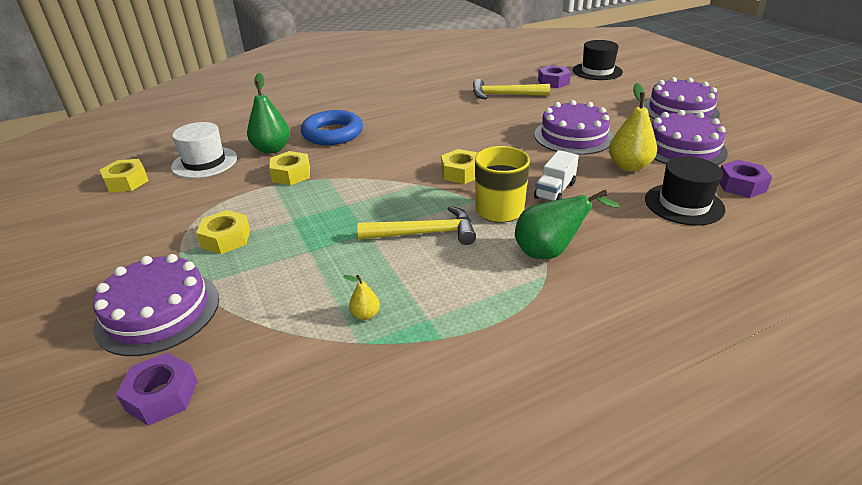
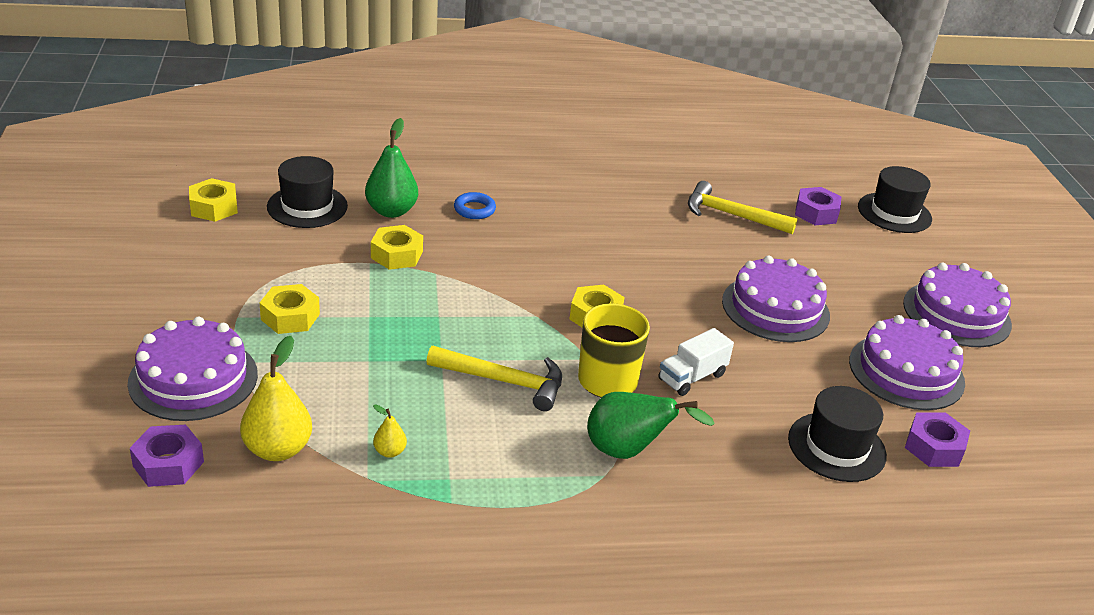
camera: 15 degrees right, 0 degrees up
(204, 162) = (307, 206): white hat -> black hat
(333, 133) = (474, 209): blue ring -> blue ring, size x0.52
(629, 166) = (812, 375): yellow pear -> yellow pear (278, 449)

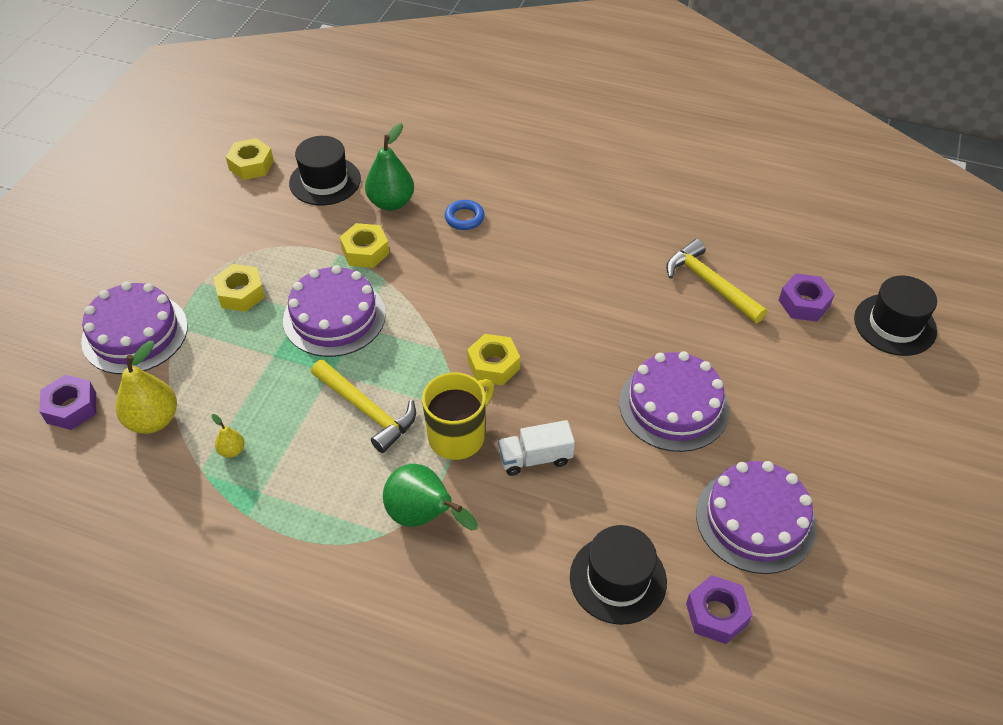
camera: 30 degrees right, 15 degrees up
(956, 314) = (867, 469): purple cake -> purple cake (334, 317)

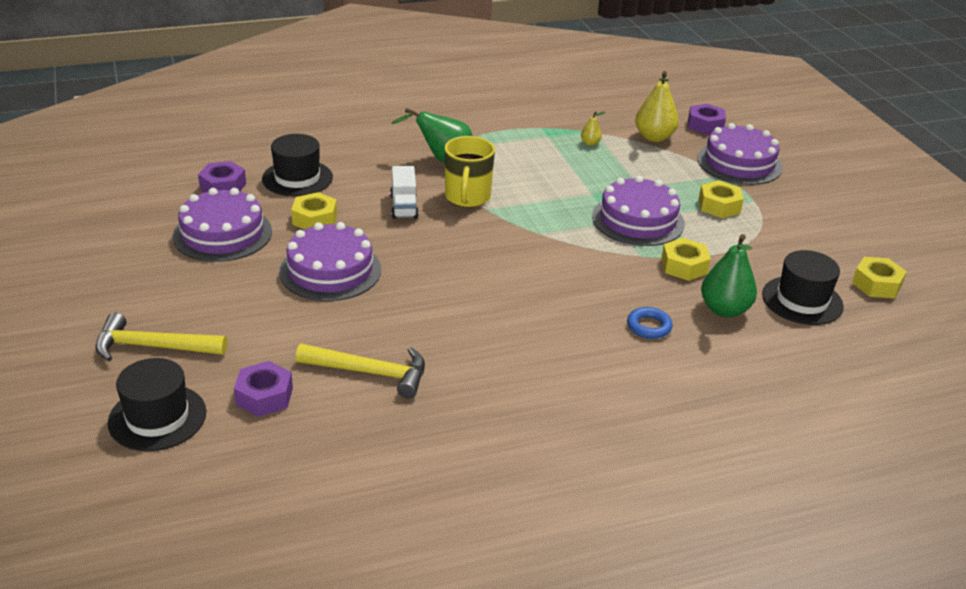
camera: 140 degrees right, 15 degrees down
(367, 410) = (541, 186): yellow hammer -> yellow hammer (153, 347)
(493, 365) = (490, 240): yellow nut -> yellow nut (314, 219)
(535, 458) = (404, 206): white truck -> white truck turned 135 degrees clockwise

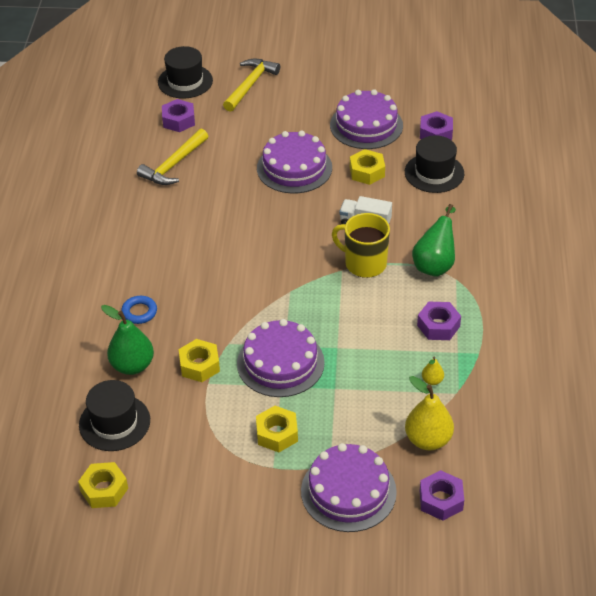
camera: 115 degrees right, 10 degrees up
(523, 148) = (438, 326): none -> purple nut

